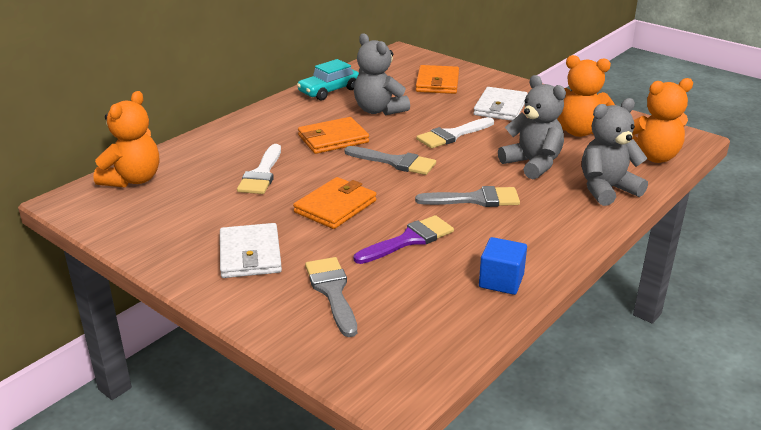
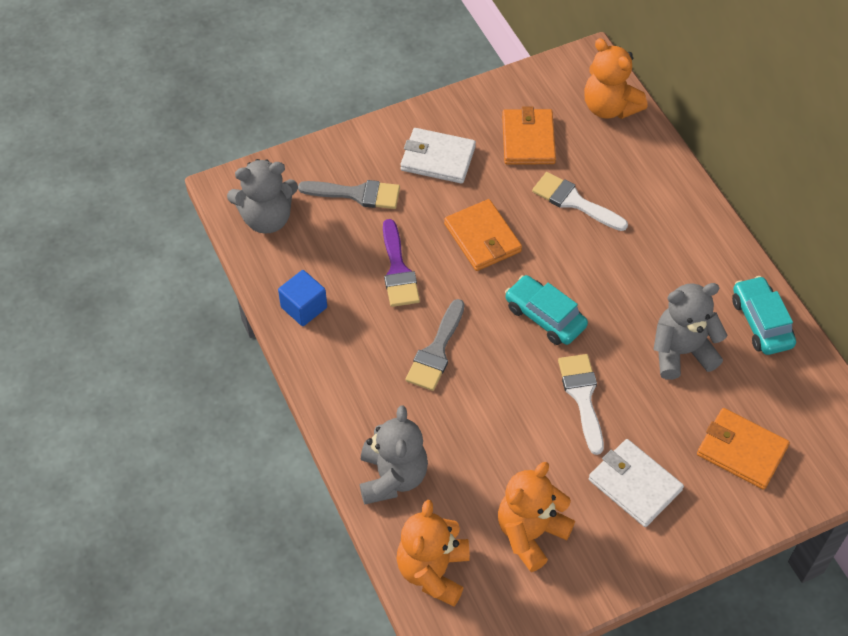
camera: 115 degrees right, 25 degrees up
(333, 139) = (624, 282): orange wallet -> orange wallet (528, 139)
(395, 162) = (544, 317): grey brush -> turquoise car
(532, 164) = (478, 439): grey teddy bear -> grey teddy bear (267, 218)

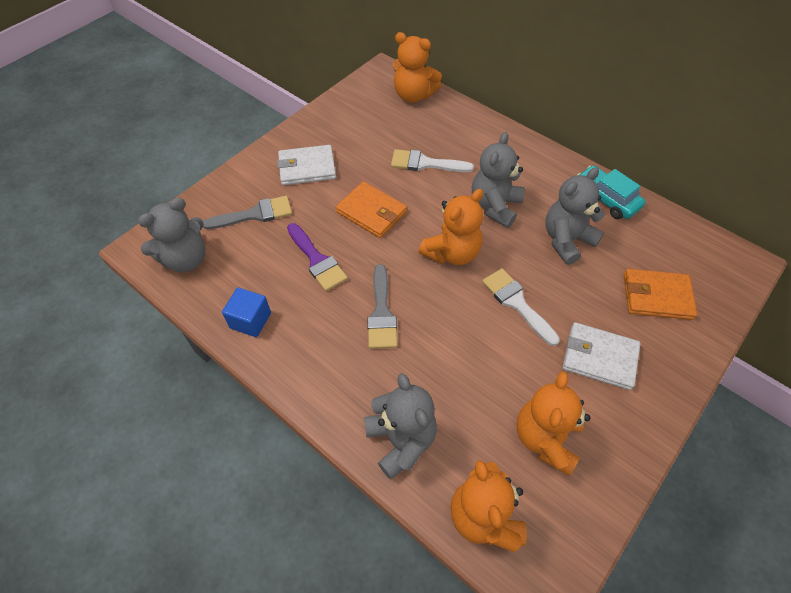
camera: 25 degrees left, 0 degrees up
(528, 139) = (368, 133): orange wallet -> none
(544, 317) = (452, 253): turquoise car -> orange teddy bear
(624, 283) = (495, 206): none -> grey teddy bear

